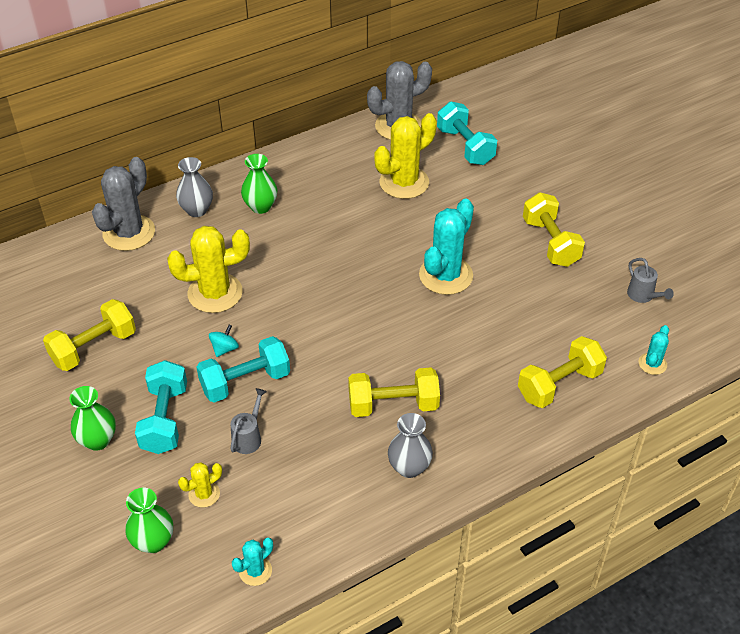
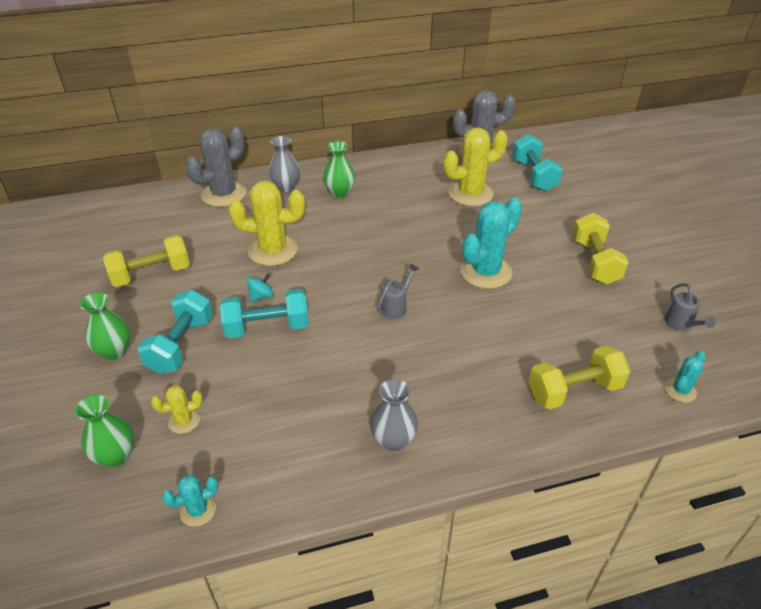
camera: 15 degrees right, 5 degrees down
(248, 437) = (249, 377): grey watering can -> grey watering can (396, 307)
(393, 405) = (398, 376): yellow dumbbell -> none

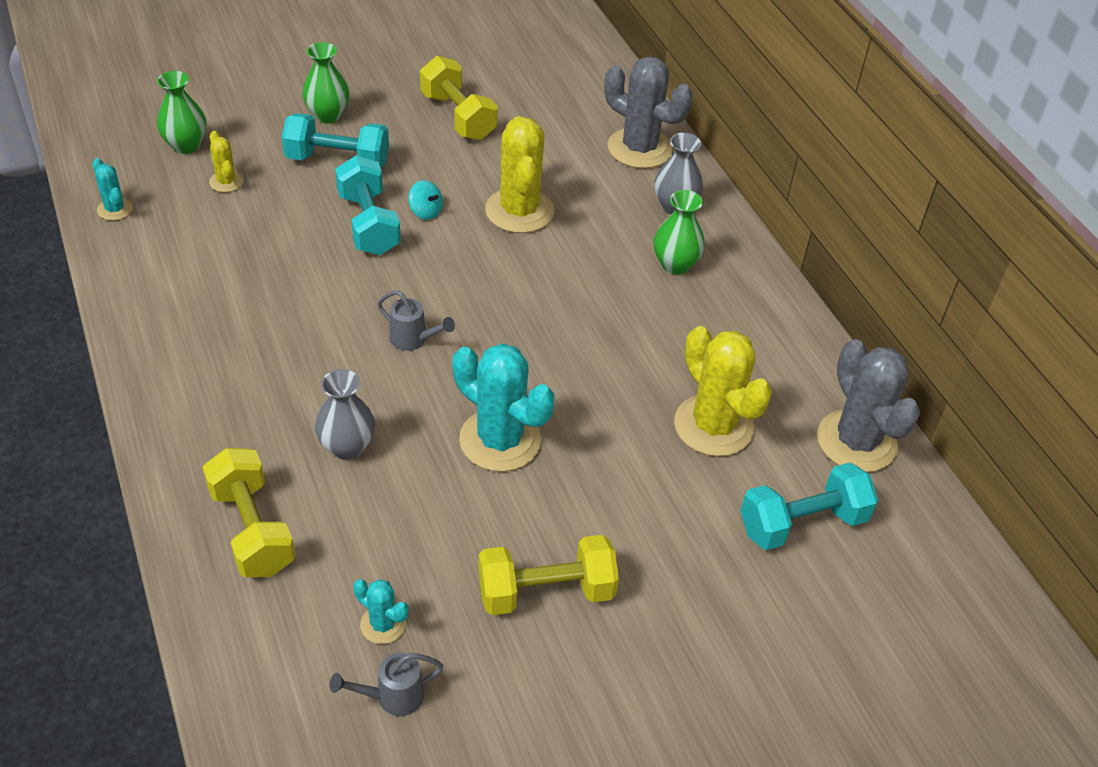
camera: 80 degrees right, 5 degrees up
(393, 440) = (185, 346): grey vase -> grey vase (347, 447)
(680, 390) = (247, 664): turquoise cactus -> turquoise cactus (383, 624)

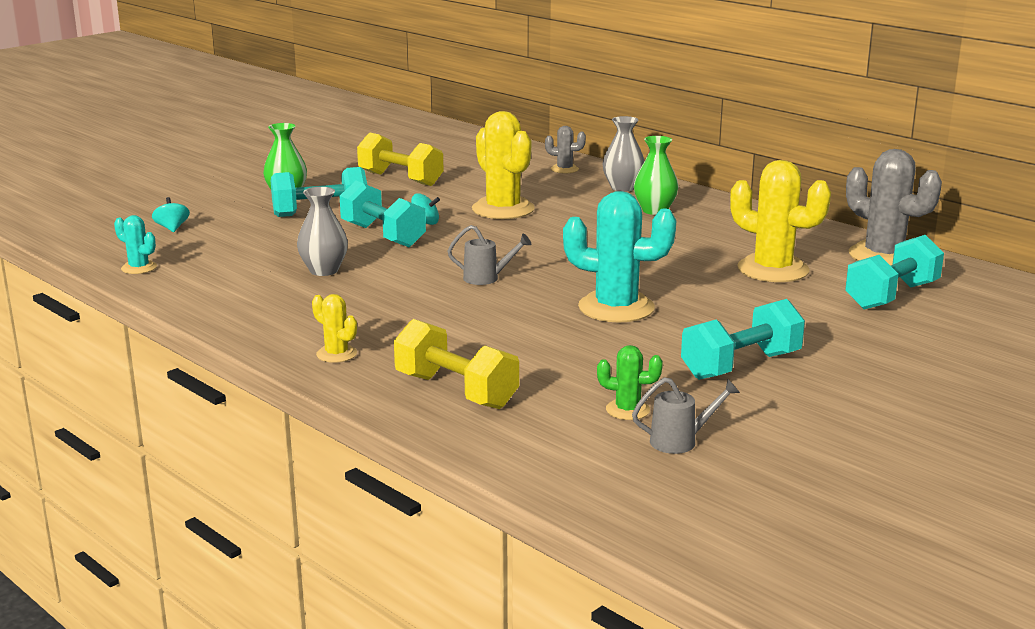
camera: 20 degrees left, 25 degrees down
(186, 145) = (172, 228): green vase -> turquoise spinning top
(226, 182) = (230, 238): yellow cactus -> yellow cactus (336, 354)
(347, 447) = (491, 336): grey vase -> grey vase (324, 270)
(383, 624) = (627, 410): turquoise cactus -> green cactus
(393, 696) = (680, 441): grey watering can -> grey watering can turned 150 degrees counterclockwise
(546, 591) = (741, 365): yellow dumbbell -> turquoise dumbbell
(639, 148) = (564, 169): grey cactus -> grey cactus, size x0.49

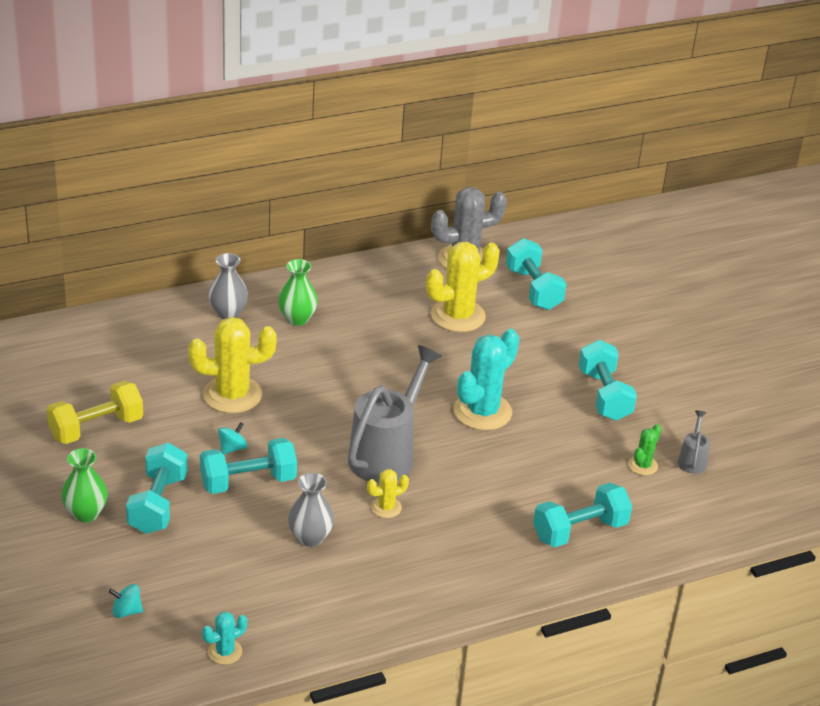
camera: 70 degrees left, 15 degrees up
(336, 354) = (488, 572): yellow cactus -> yellow cactus (386, 507)
(456, 391) = (580, 531): yellow dumbbell -> turquoise dumbbell
(486, 278) = (386, 454): grey watering can -> grey watering can, size x2.23
(564, 169) = (152, 325): grey cactus -> none

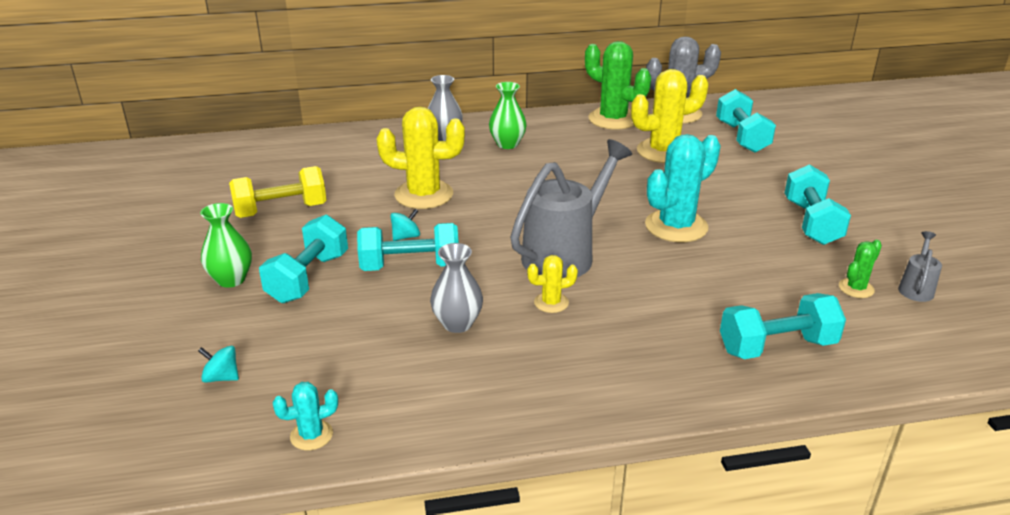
camera: 15 degrees right, 5 degrees down
(399, 273) = (613, 119): none -> green cactus

